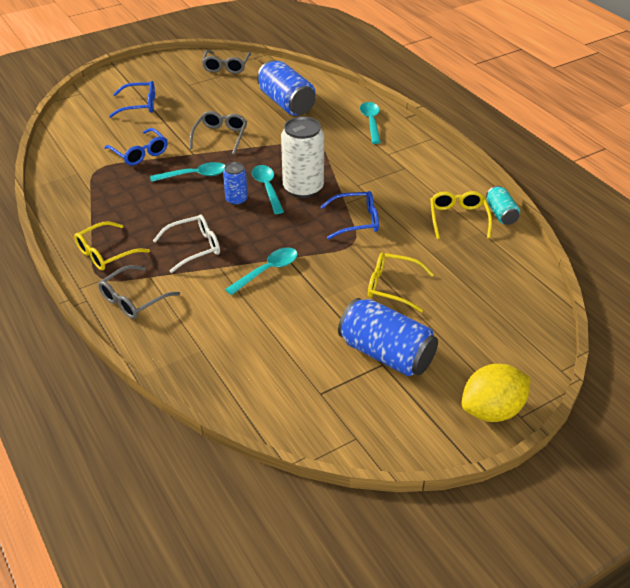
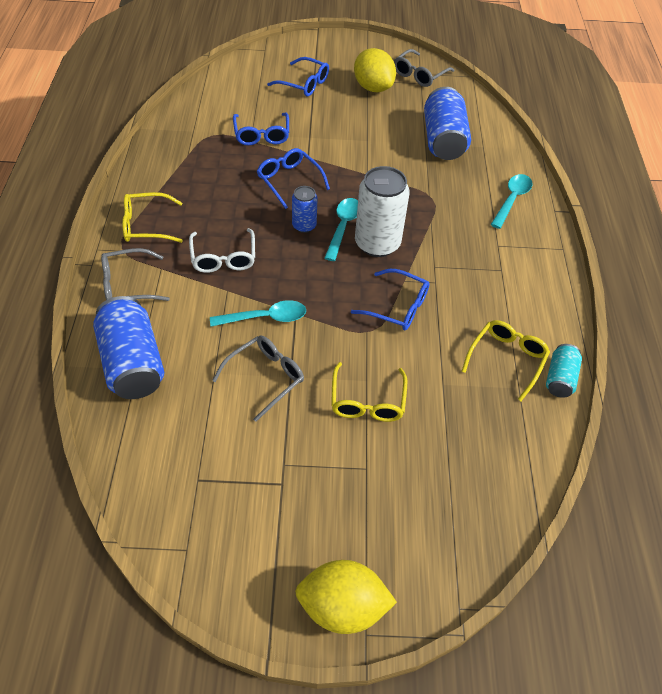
camera: 30 degrees right, 10 degrees up
(194, 175) = (289, 181): turquoise spoon -> blue glasses
(194, 247) = (223, 258): white glasses -> white glasses turned 75 degrees clockwise
(198, 88) = (373, 88): none -> yellow lemon
(220, 136) = (348, 149): grey glasses -> grey glasses (265, 377)
(386, 354) = (295, 474): blue can -> blue can (132, 363)
(392, 287) = (367, 401): yellow glasses -> yellow glasses turned 135 degrees counterclockwise

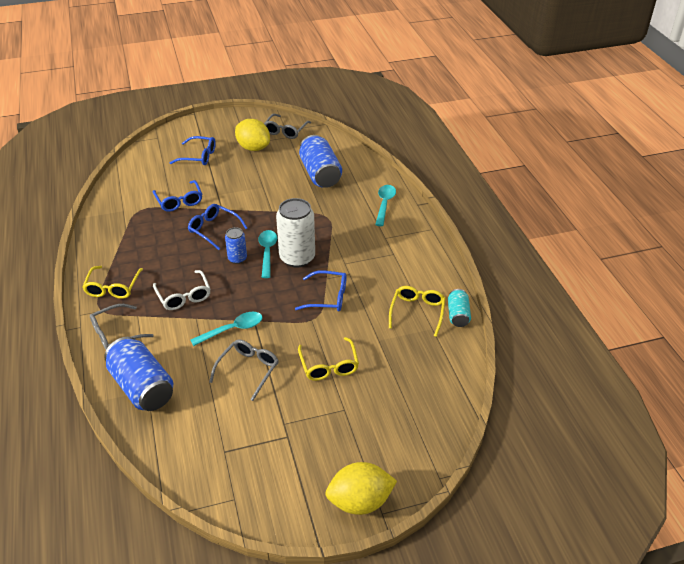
camera: 15 degrees left, 10 degrees down
(146, 225) = (113, 288): yellow glasses -> yellow glasses turned 60 degrees counterclockwise

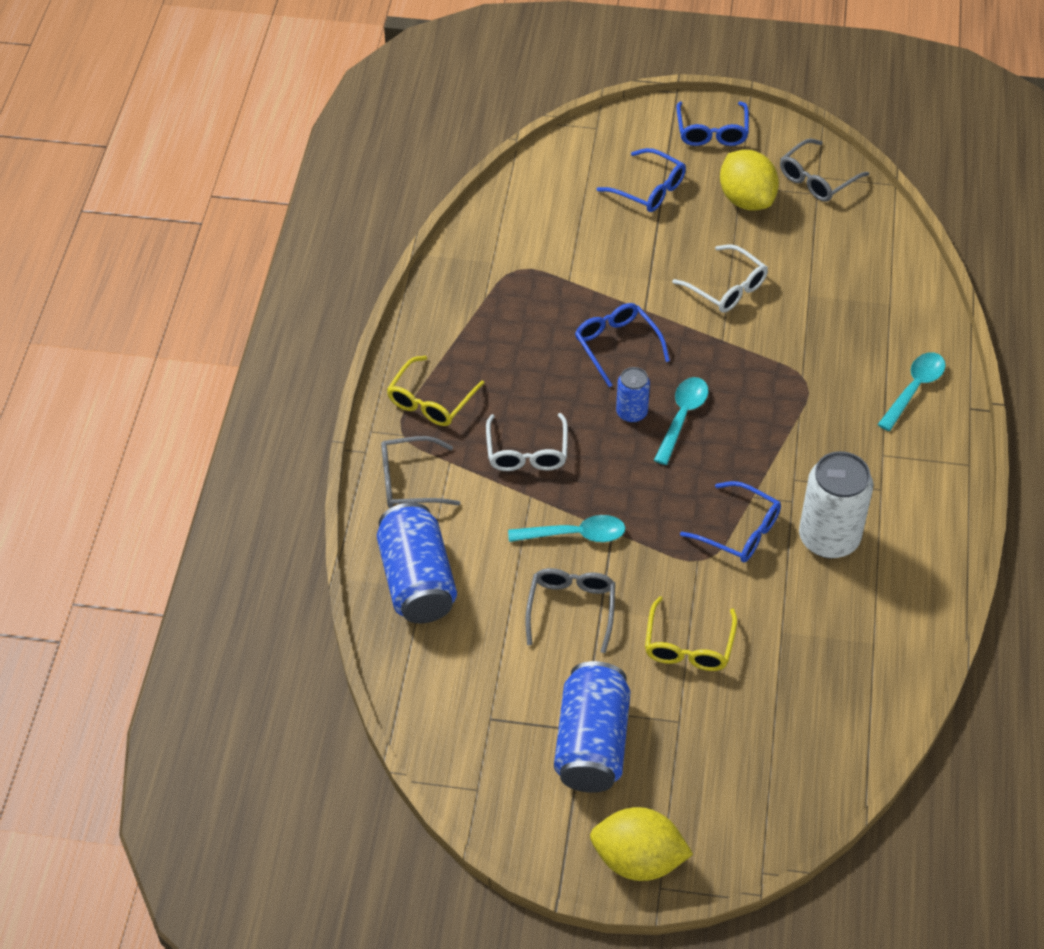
camera: 25 degrees right, 10 degrees up
(179, 201) = (584, 272): blue glasses -> blue glasses (712, 132)
(248, 370) = (571, 609): grey glasses -> grey glasses turned 45 degrees counterclockwise
(262, 187) = (727, 288): none -> white glasses
(297, 258) = (724, 443): white can -> white can (829, 538)
(320, 174) = (835, 291): blue can -> blue can (592, 743)
(417, 312) = (865, 607): yellow glasses -> none
(458, 315) = (926, 635): turquoise can -> none

